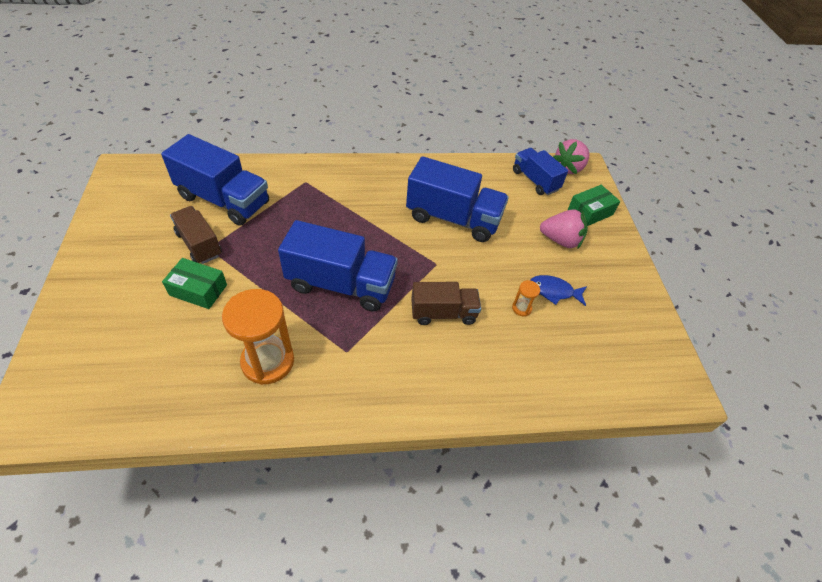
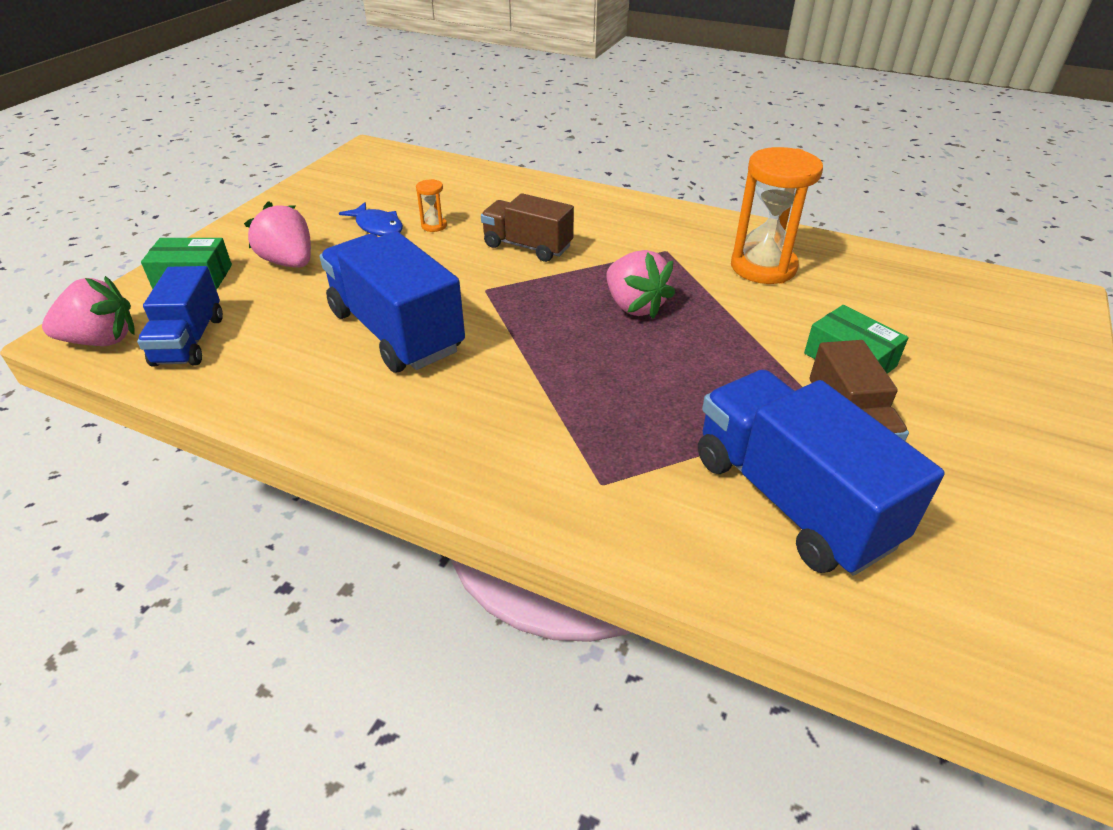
camera: 145 degrees left, 10 degrees down
(341, 284) = (634, 306): blue truck -> pink strawberry

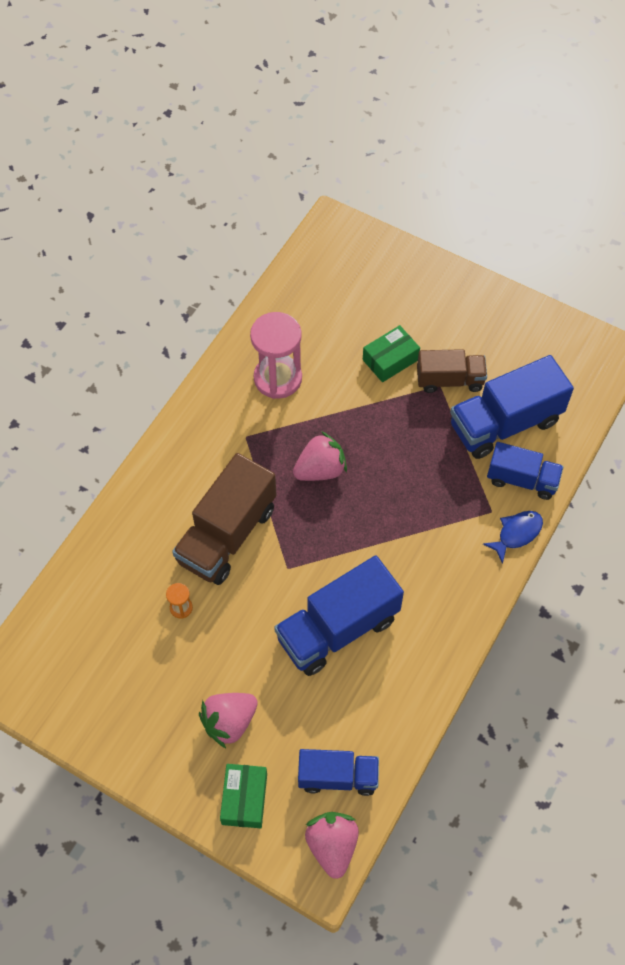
camera: 85 degrees left, 20 degrees up
(377, 226) = (176, 655): blue fish -> blue fish (516, 534)
(527, 246) = (227, 535): brown truck -> brown truck, size x1.63
(677, 526) = (522, 479): none -> blue truck
(763, 267) = (278, 378): orange hourglass -> pink hourglass

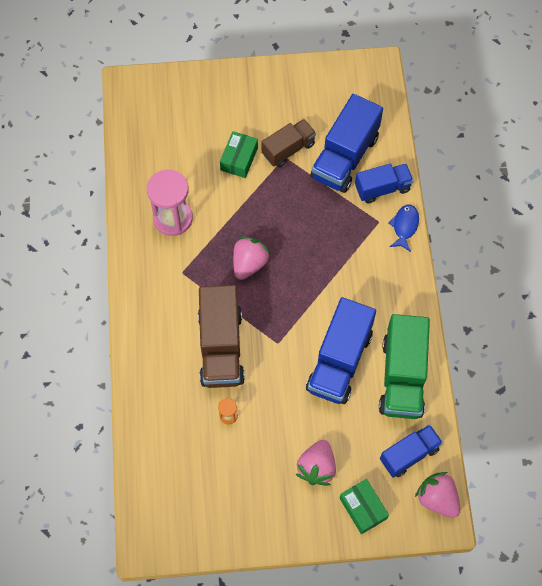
camera: 35 degrees left, 5 degrees up
(393, 689) = (402, 377): none -> green truck

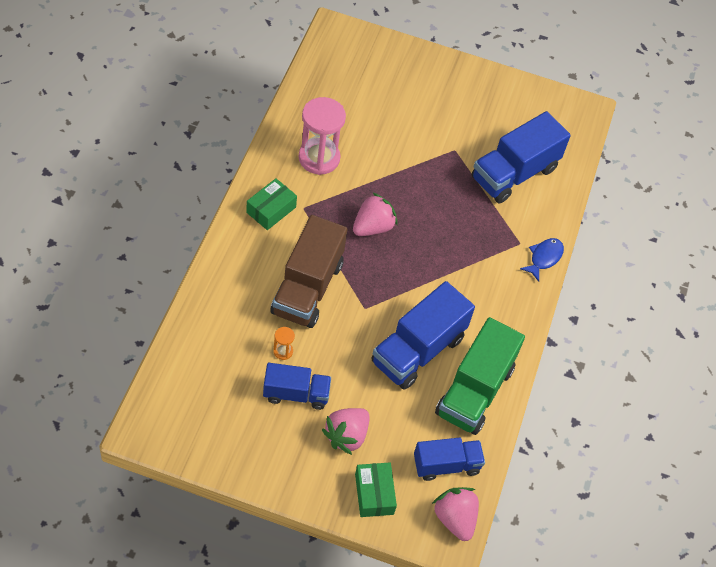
camera: 15 degrees right, 10 degrees down
(239, 159) = (409, 133): green box -> green box (271, 210)
(288, 149) = (462, 144): brown truck -> none
(382, 188) = (538, 216): blue truck -> blue truck (296, 394)

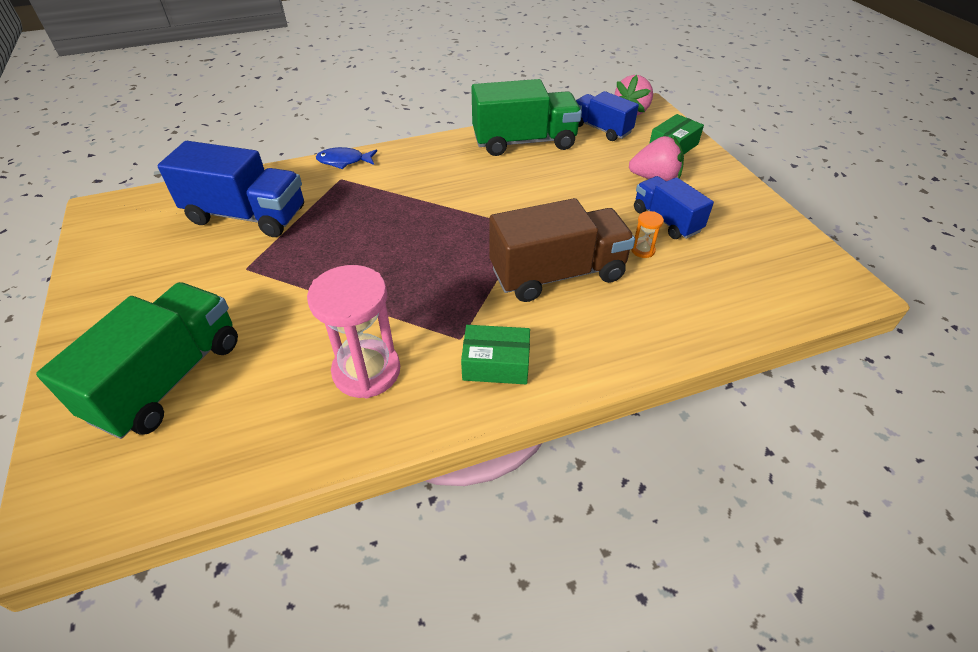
camera: 120 degrees left, 10 degrees down
(373, 227) = (425, 271): pink strawberry -> none
(387, 87) = (169, 379): none -> green truck
(418, 350) = (527, 181): blue truck -> none

